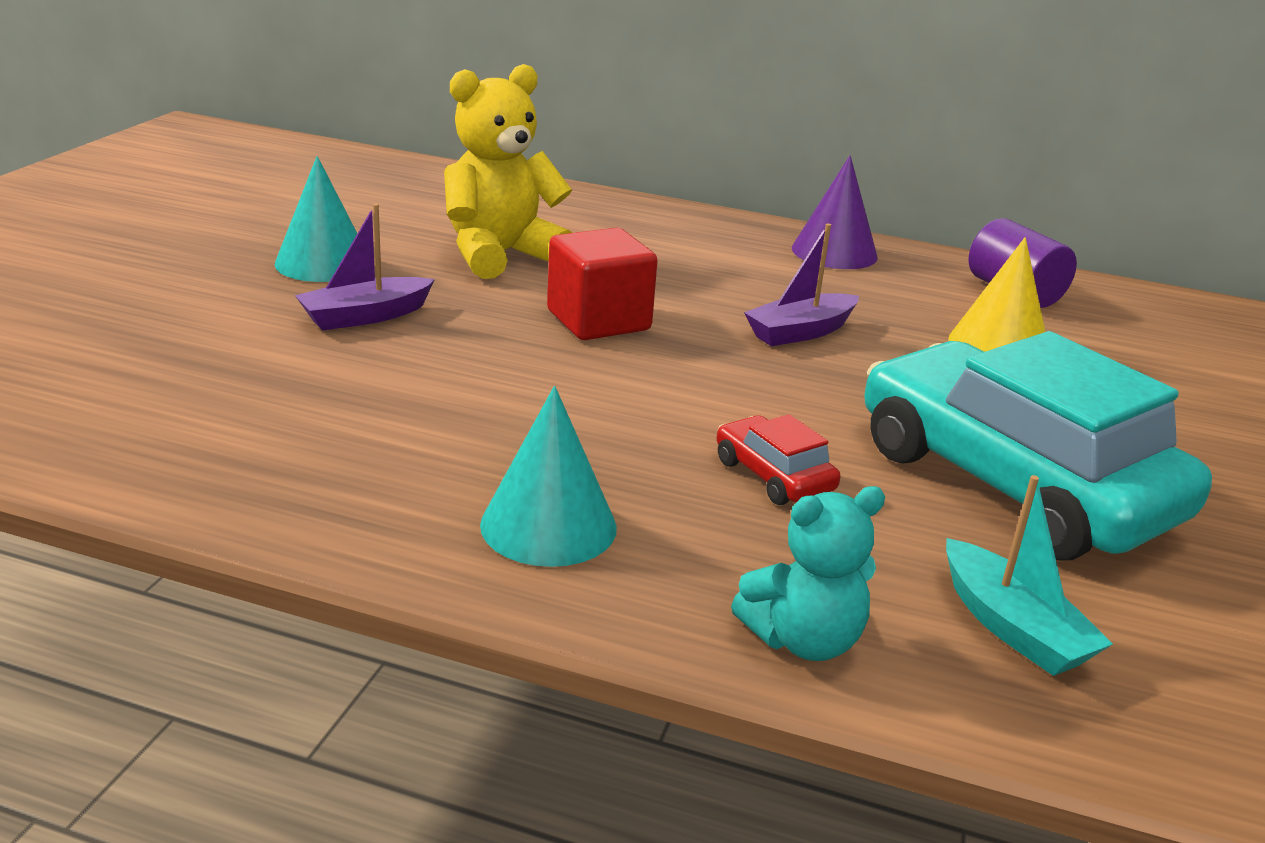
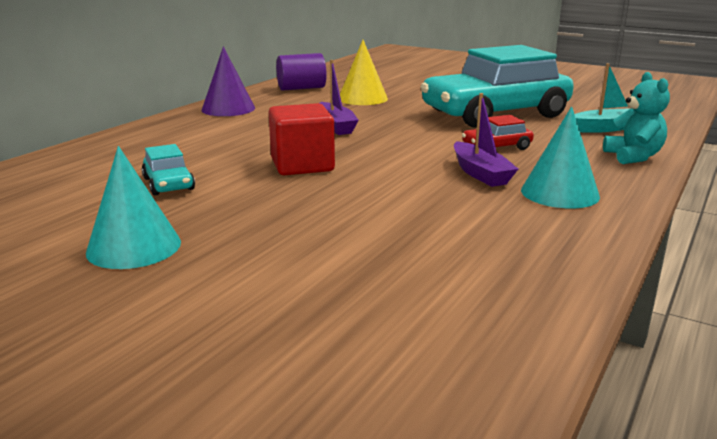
camera: 75 degrees left, 5 degrees down
(365, 316) = (263, 232): purple boat -> purple boat (480, 174)
(500, 255) = (168, 184): yellow teddy bear -> turquoise car

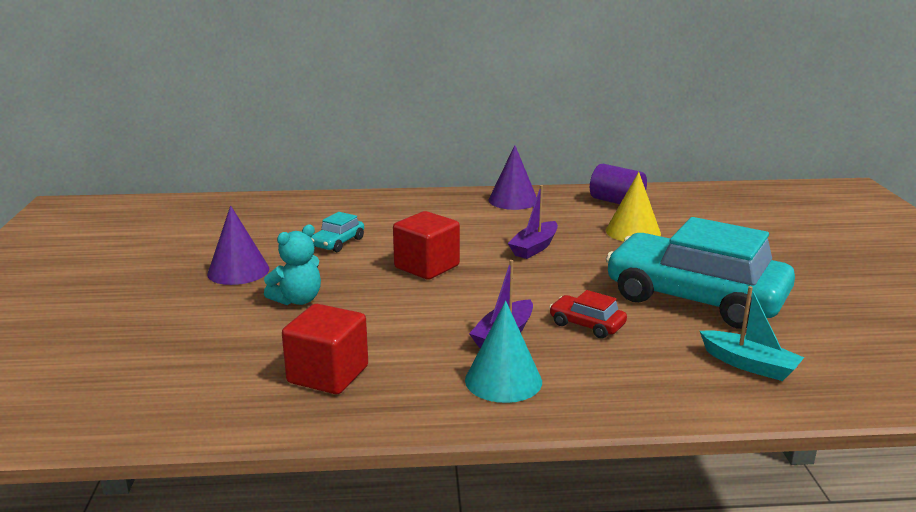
camera: 55 degrees right, 0 degrees up
(134, 247) = (238, 271): turquoise cone -> purple cone
(472, 257) = (328, 375): none -> red cube
(633, 157) = (668, 398): turquoise teddy bear -> turquoise teddy bear (297, 300)

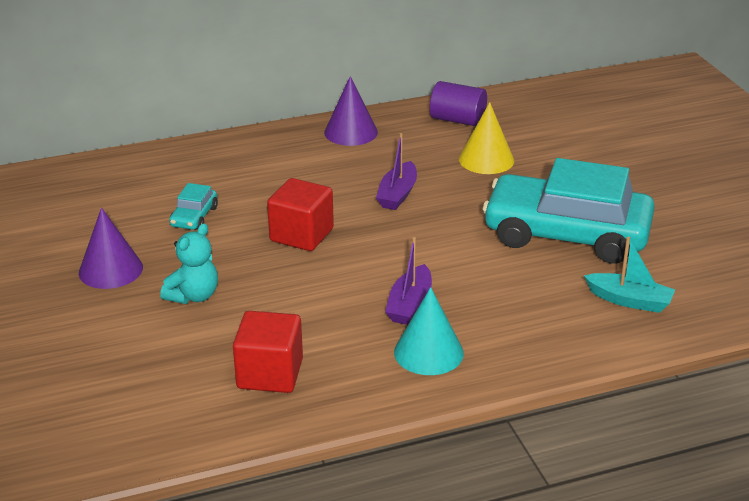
camera: 15 degrees left, 10 degrees up
(587, 325) = (480, 280): red car -> none

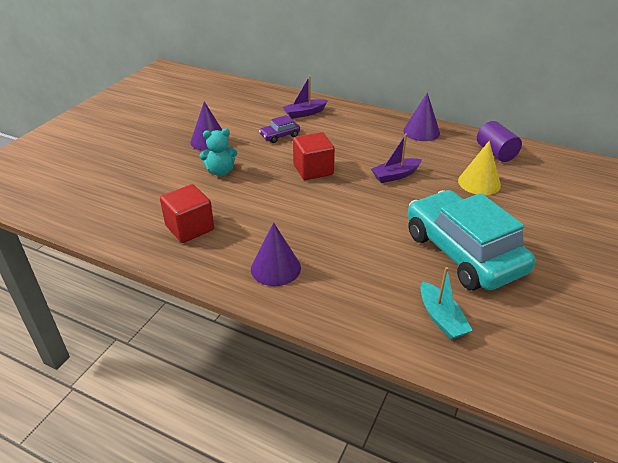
camera: 45 degrees right, 5 degrees up
(194, 217) = (280, 136): turquoise car -> purple car
(410, 304) = (308, 236): purple boat -> purple boat (304, 113)
(428, 352) = (275, 268): turquoise cone -> purple cone

